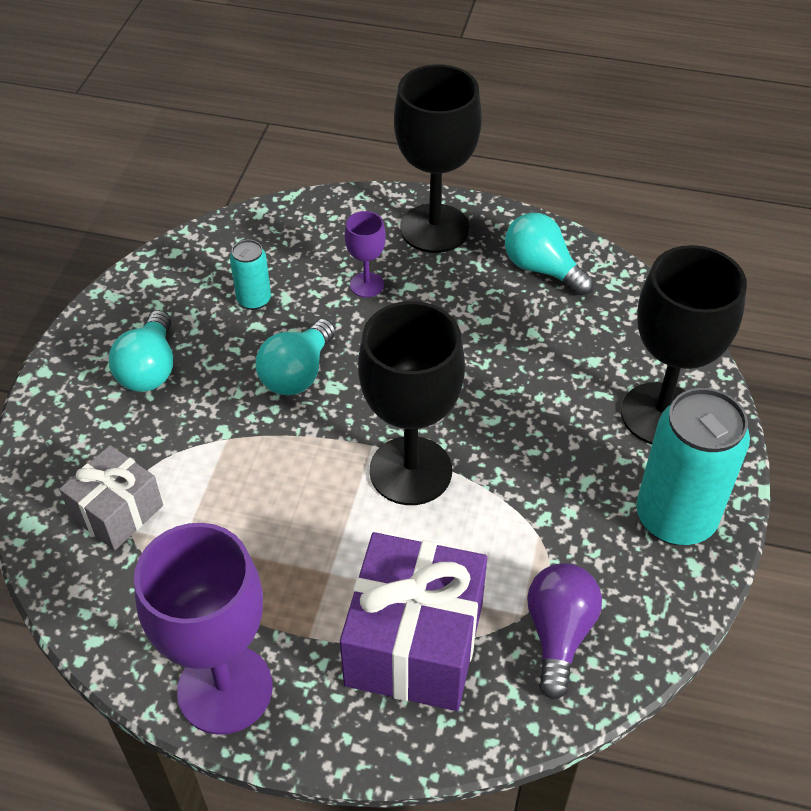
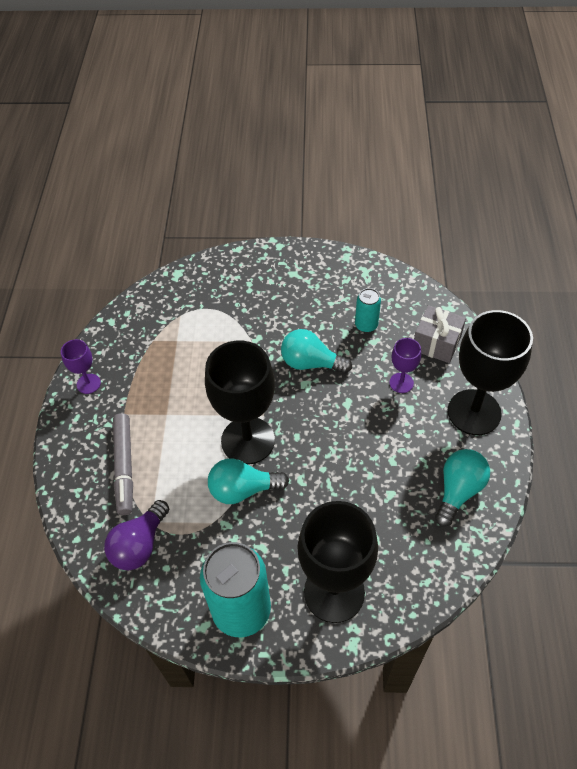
camera: 80 degrees right, 5 degrees up
(117, 512) = (190, 307): grey gift -> grey gift (436, 343)
(149, 369) = (294, 291): turquoise light bulb -> turquoise light bulb (243, 489)
(225, 689) = (88, 384): purple goblet -> purple goblet, size x0.47
(414, 643) = (124, 467): purple gift -> grey marker
(559, 634) = (140, 545): purple light bulb -> purple light bulb turned 120 degrees clockwise

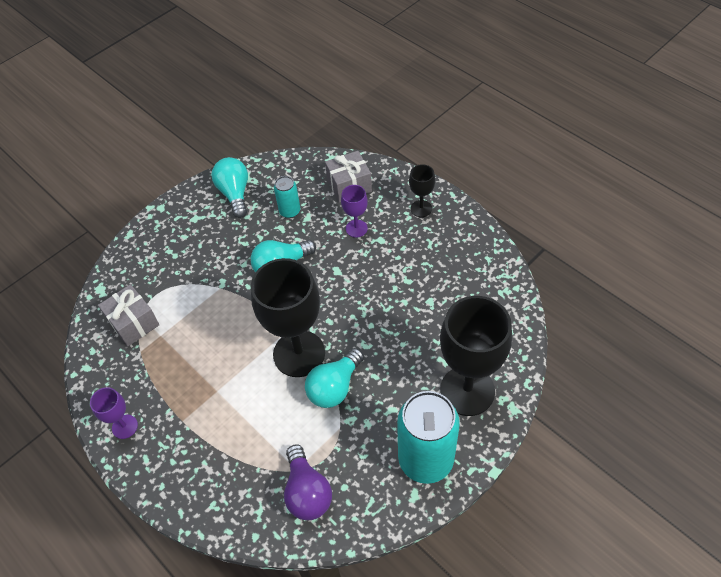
camera: 45 degrees left, 0 degrees up
(124, 467) = (229, 454): grey marker -> none
(170, 316) = (133, 323): none -> grey gift
(458, 490) = (466, 262): turquoise light bulb -> turquoise light bulb (235, 193)
(474, 412) = (421, 208): black goblet -> black goblet, size x0.47

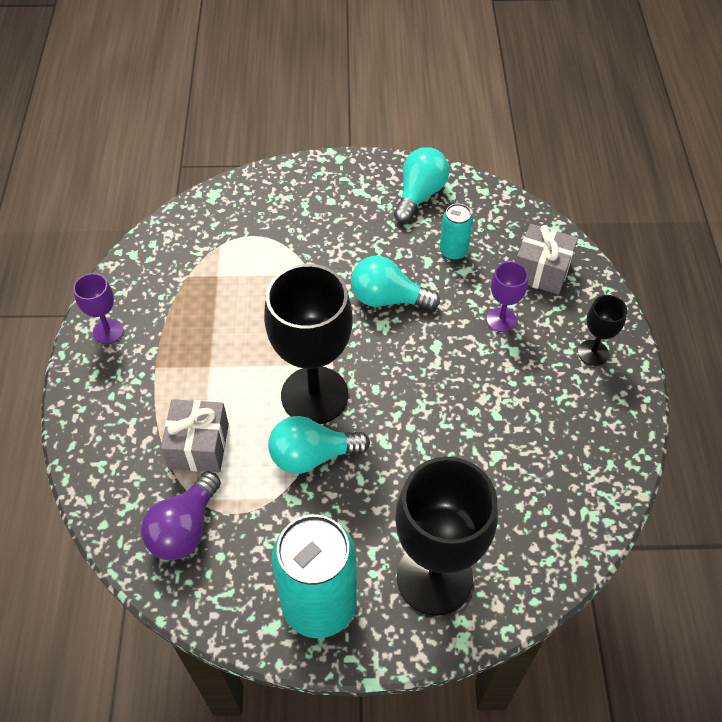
camera: 40 degrees right, 0 degrees up
(133, 323) = (208, 246): grey gift -> grey gift (199, 446)

